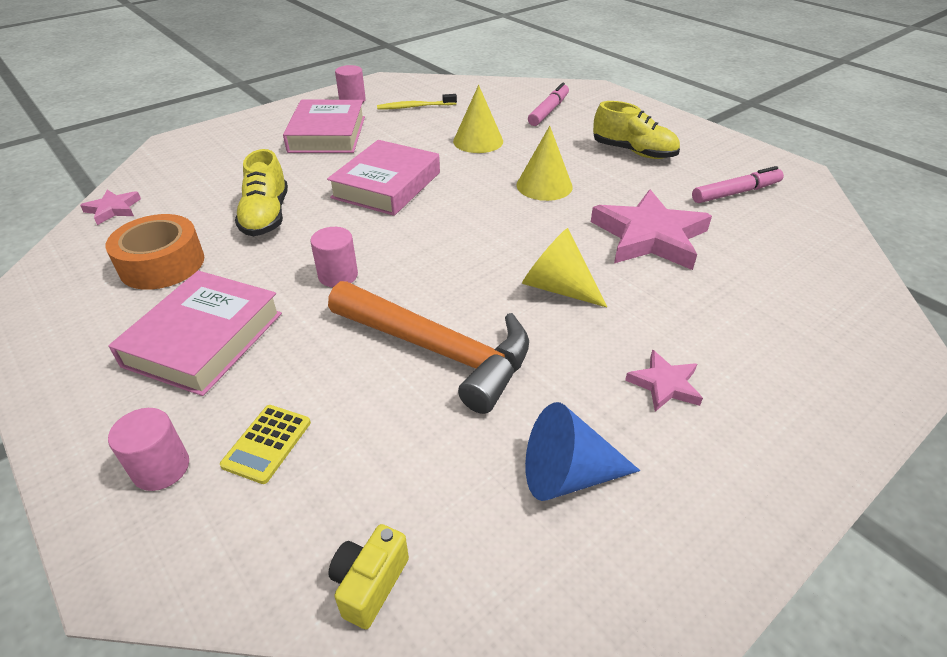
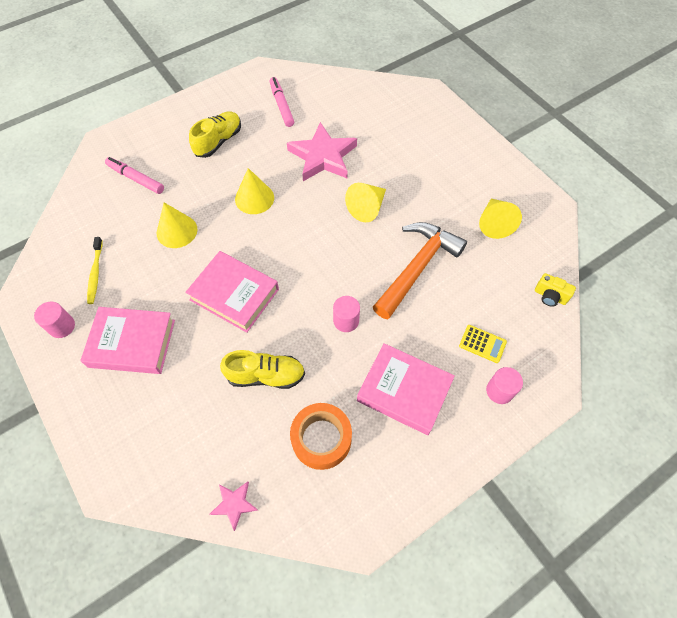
camera: 85 degrees left, 20 degrees up
(567, 474) = (494, 223): blue cone -> yellow cone
(664, 384) = (442, 178): pink star -> none

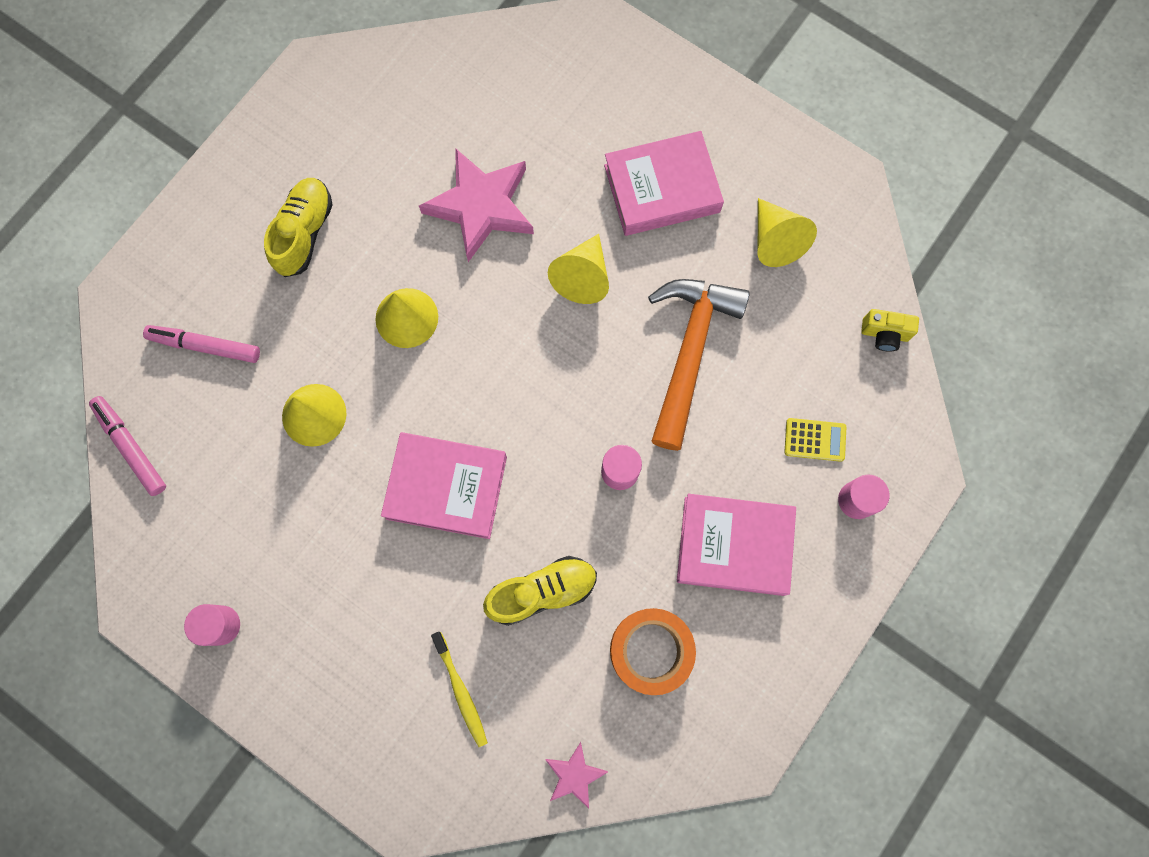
camera: 20 degrees left, 15 degrees up
(95, 273) = (226, 527): yellow toothbrush -> yellow toothbrush (461, 691)
(132, 343) = (335, 613): pink book -> pink book (662, 188)
(281, 105) = (376, 129): pink marker -> pink marker (131, 447)

